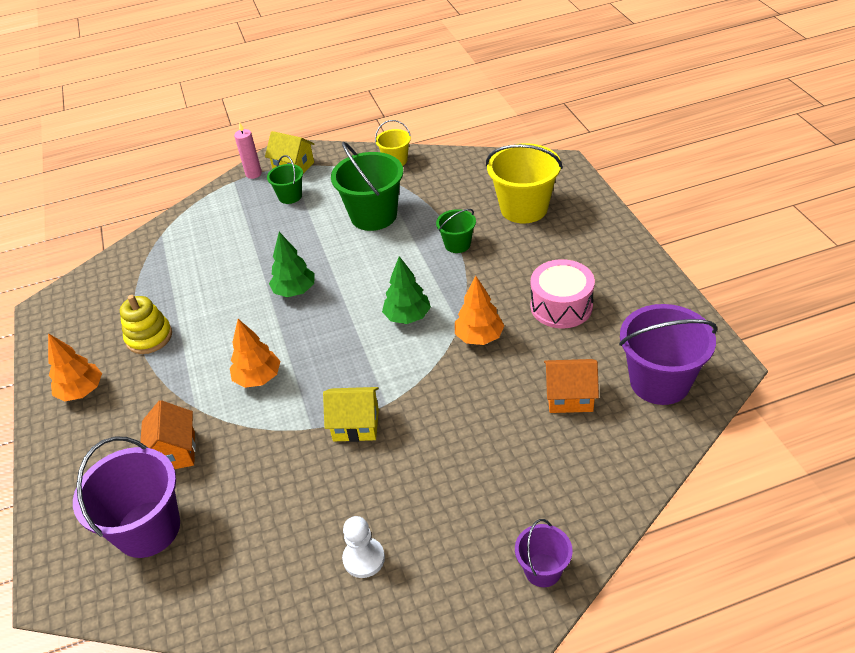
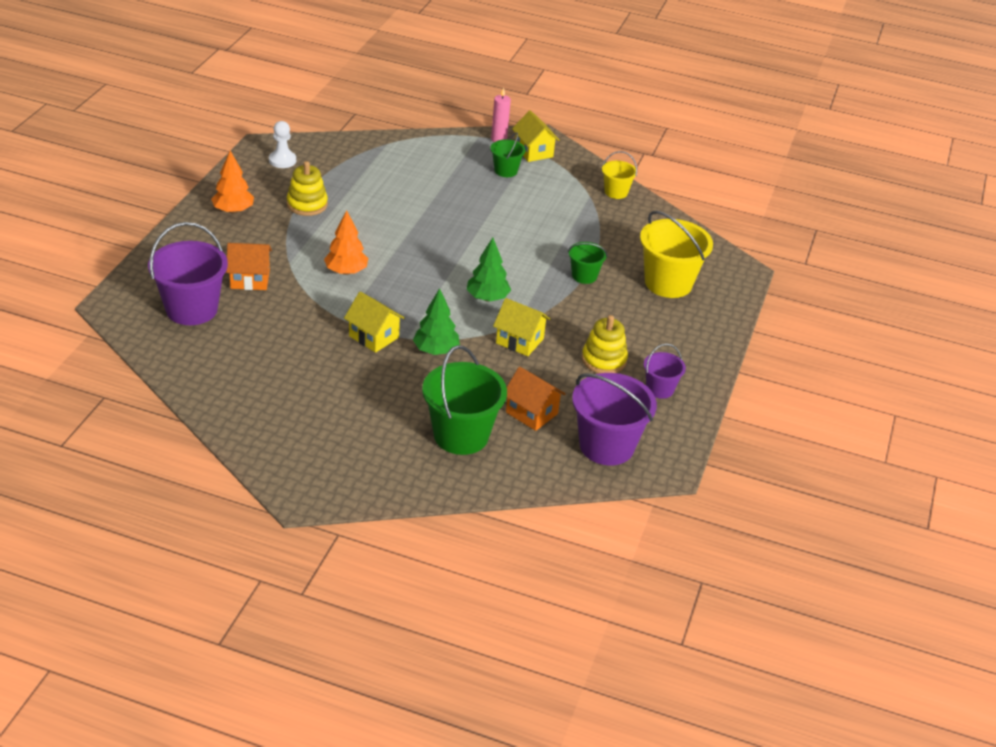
camera: 30 degrees right, 5 degrees down
(174, 452) = (250, 279): orange house -> orange house turned 60 degrees clockwise
(295, 291) = (432, 235): green tree -> green tree (435, 350)
(364, 558) = (292, 405): white pawn -> white pawn (282, 160)
(373, 216) = (549, 220): green bucket -> green bucket (461, 435)
(479, 337) = (519, 341): orange tree -> yellow house
(542, 570) = (387, 483): purple bucket -> purple bucket (660, 389)
(561, 306) = (604, 360): pink drum -> yellow stacking toy

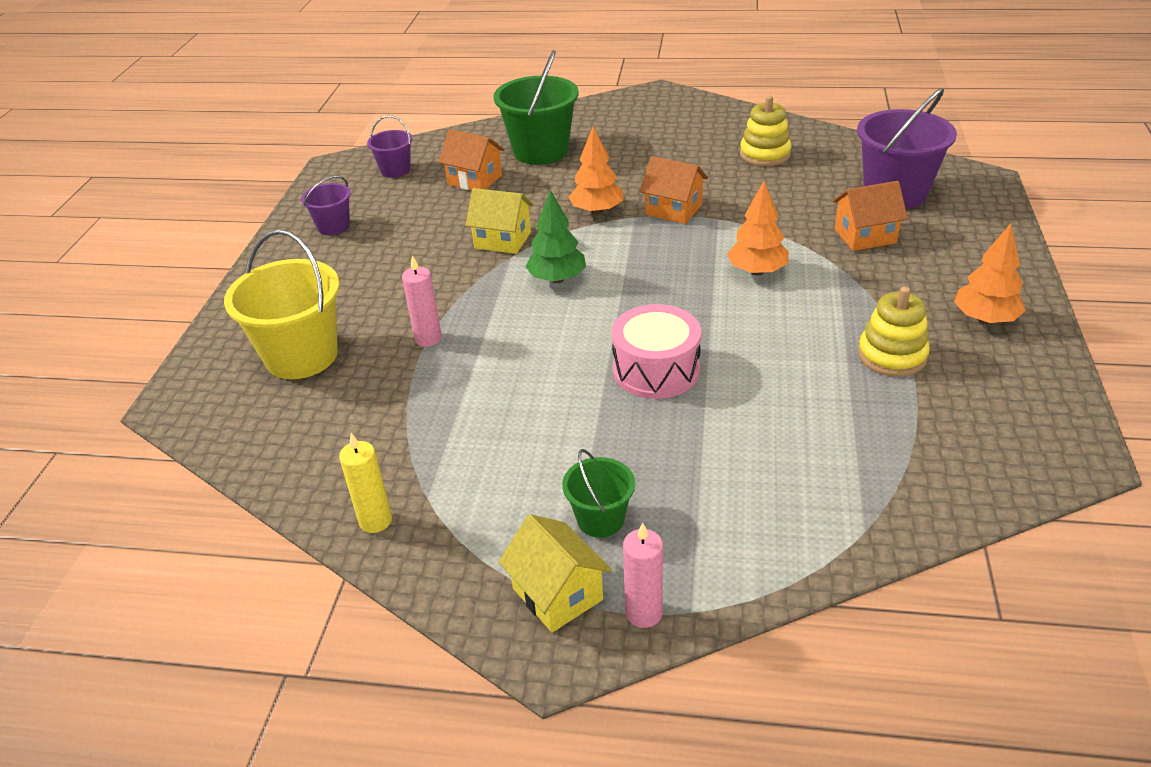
camera: 175 degrees right, 0 degrees up
(282, 160) = (1011, 432): white pawn -> none
(374, 337) = (673, 210): yellow house -> orange house
(435, 350) = (597, 211): green tree -> orange tree
(447, 227) = (656, 370): none -> pink drum
(584, 276) = (428, 339): green bucket -> pink candle
(604, 360) = (398, 241): yellow stacking toy -> yellow stacking toy (765, 154)
(606, 446) = (395, 170): purple bucket -> purple bucket, size x0.53
(616, 192) = (375, 521): yellow bucket -> yellow candle

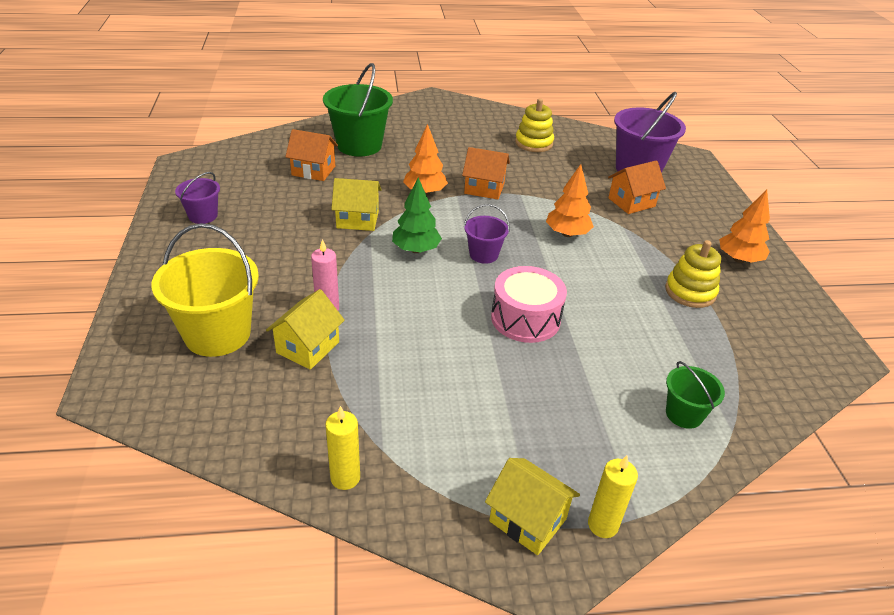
camera: 20 degrees left, 0 degrees up
(390, 379) = (308, 347): none -> yellow house
(395, 170) = (240, 165): purple bucket -> purple bucket (483, 254)
(600, 519) = (535, 449): green bucket -> green bucket (684, 414)
(644, 613) = (602, 525): pink candle -> yellow candle

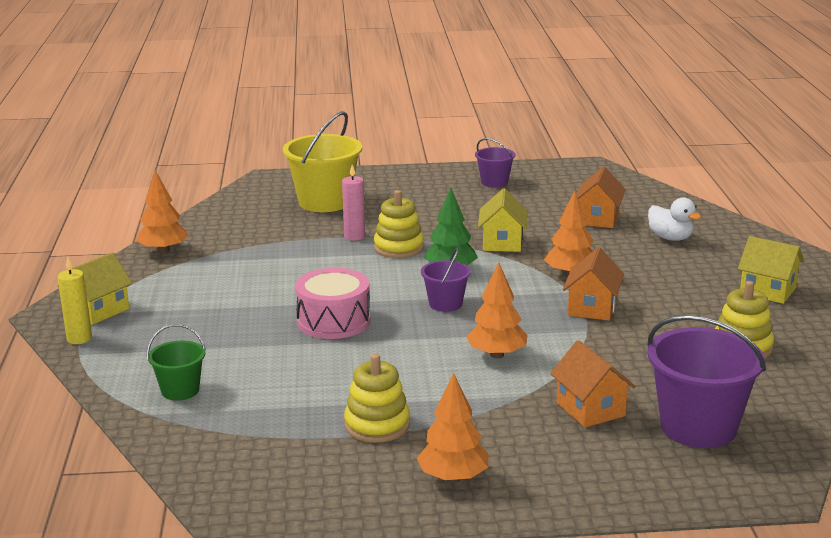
camera: 95 degrees right, 15 degrees down
(308, 347) = (304, 232): yellow house -> yellow house (767, 291)
(345, 478) = (163, 250): yellow candle -> orange tree
(359, 145) = (670, 238): green bucket -> white duck
(361, 279) = (398, 248): none -> yellow stacking toy

